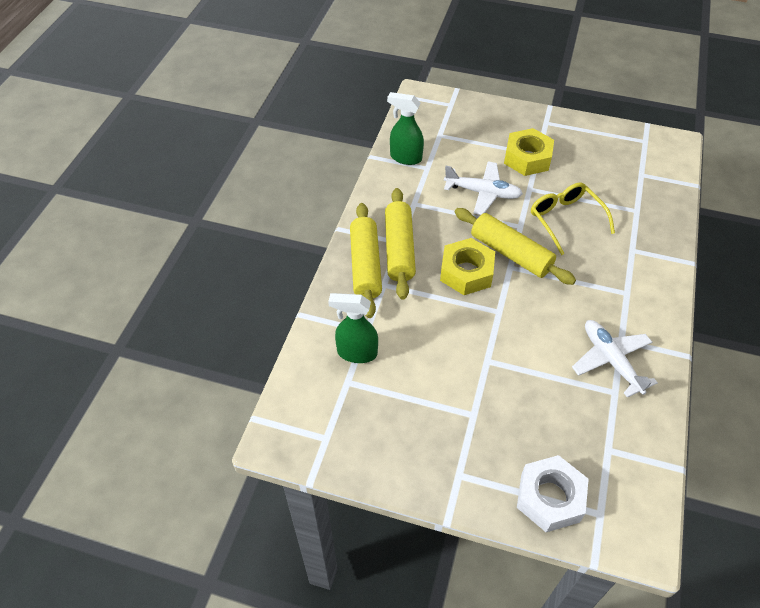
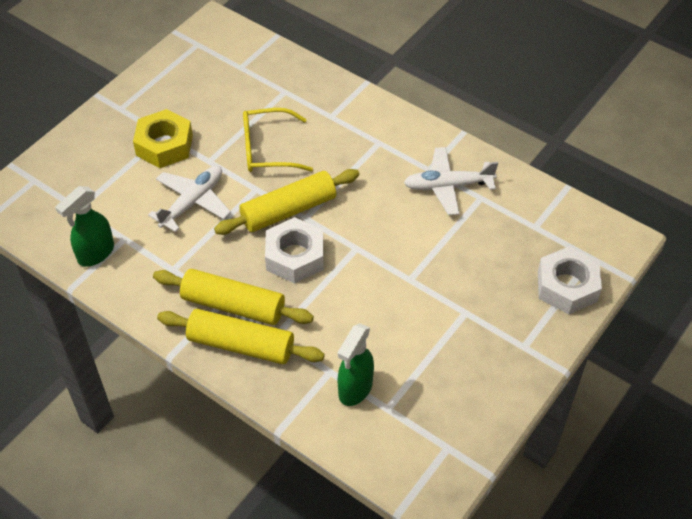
camera: 70 degrees left, 0 degrees up
(466, 272) = (295, 256): yellow nut -> white nut

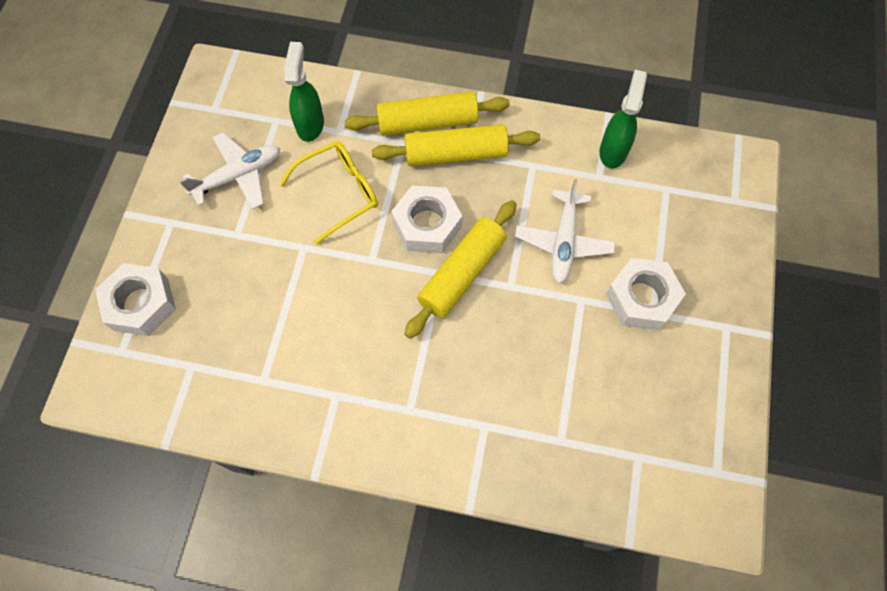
camera: 155 degrees right, 15 degrees up
(164, 145) = (641, 298): yellow nut -> white nut
(268, 149) = (529, 342): yellow glasses -> yellow glasses (339, 193)
(447, 186) = (306, 379): white plane -> white plane (238, 176)

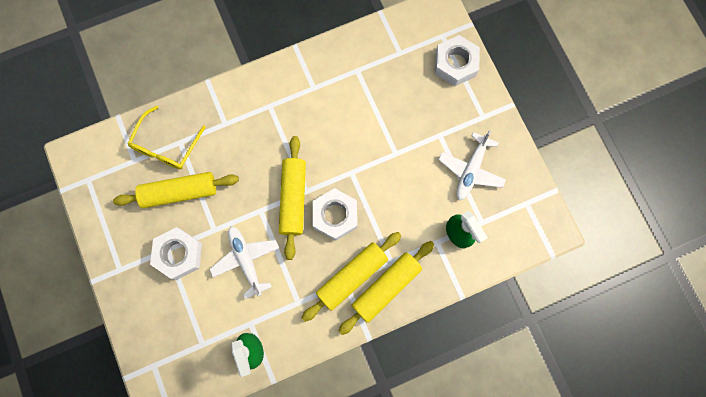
camera: 145 degrees right, 10 degrees up
(339, 193) = (402, 200): yellow glasses -> yellow glasses (166, 145)
(599, 373) = (179, 192): none -> yellow rolling pin

